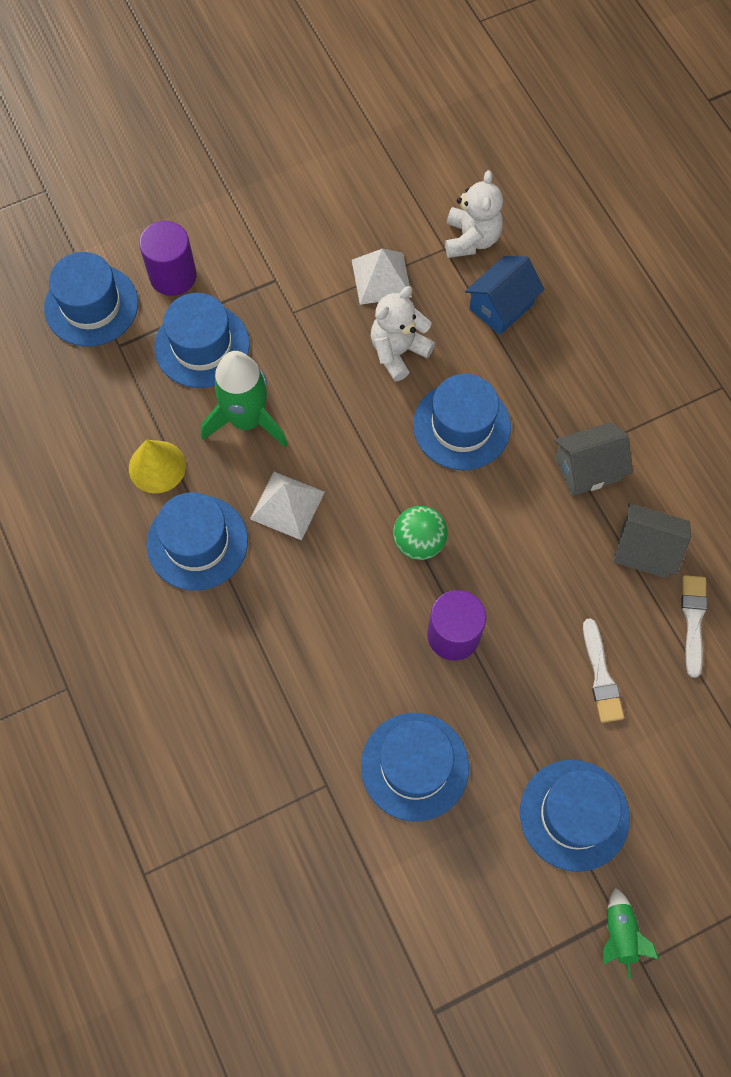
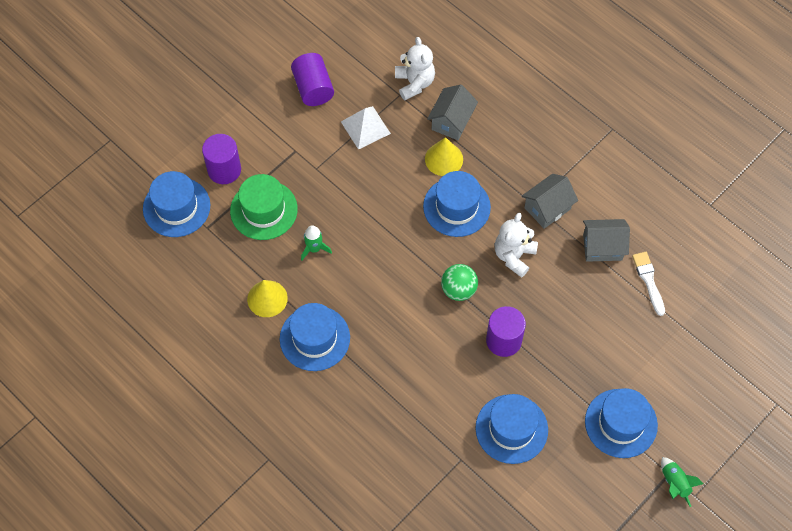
camera: 20 degrees left, 5 degrees down
(202, 346) = (264, 210): blue hat -> green hat
(247, 420) = (314, 249): green rocket -> green rocket, size x0.52
(287, 505) = (364, 295): white pyramid -> none
(333, 204) = (313, 88): none -> purple cylinder
(398, 351) = (396, 172): white teddy bear -> white teddy bear (514, 256)
(470, 354) = (444, 159): none -> yellow cone
(501, 306) = (451, 121): blue house -> grey house
(601, 676) = (605, 334): white brush -> none

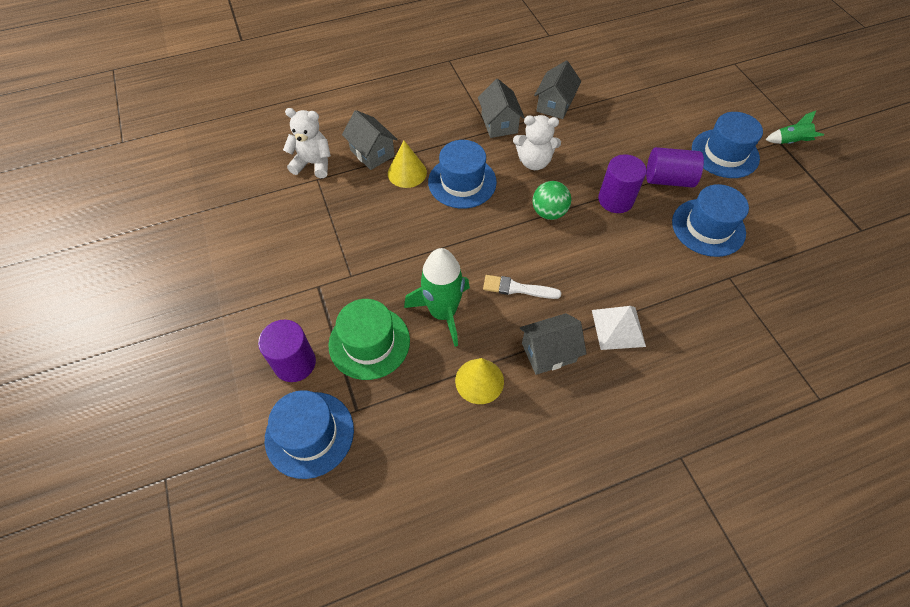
camera: 65 degrees left, 5 degrees down
(313, 88) = (257, 243): purple cylinder -> purple cylinder (668, 179)
(314, 249) = (443, 312): green rocket -> green rocket, size x1.92
(315, 338) = (548, 352): blue hat -> grey house
(365, 127) = (333, 217): white pyramid -> white pyramid (618, 328)
(514, 256) = (534, 162): white teddy bear -> white teddy bear turned 45 degrees counterclockwise
(648, 280) = (599, 90): white brush -> white brush (517, 288)

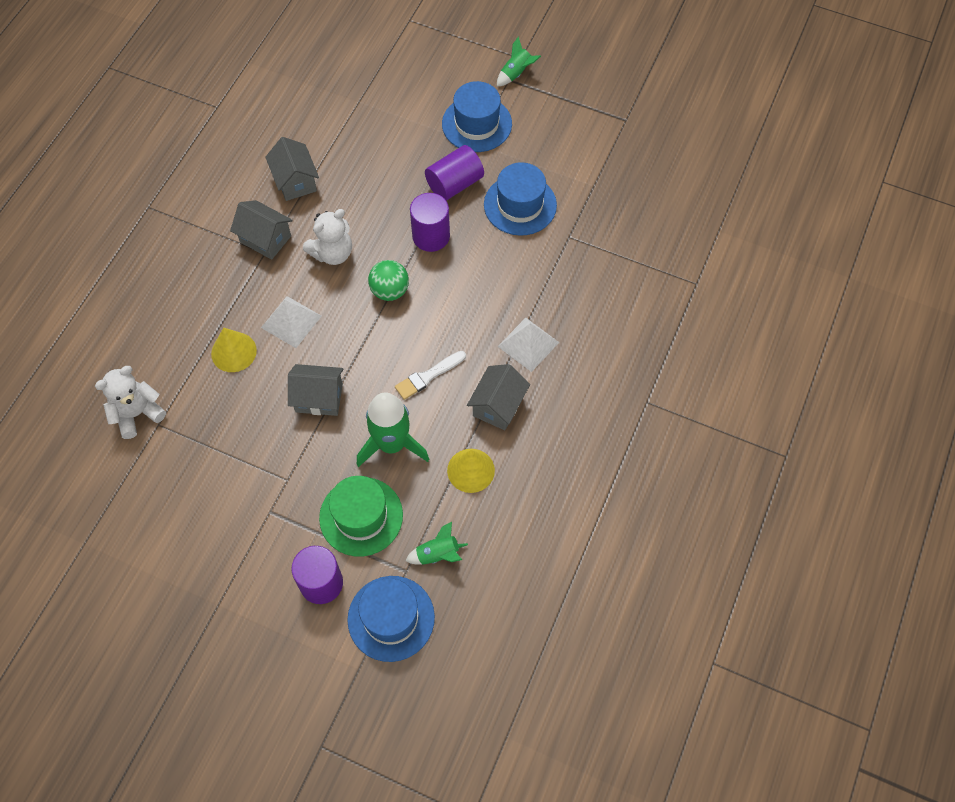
camera: 45 degrees left, 5 degrees up
(372, 153) = (181, 359): grey house -> grey house (319, 398)
(390, 420) = (438, 554): none -> green rocket
(462, 182) = (291, 321): blue hat -> white pyramid

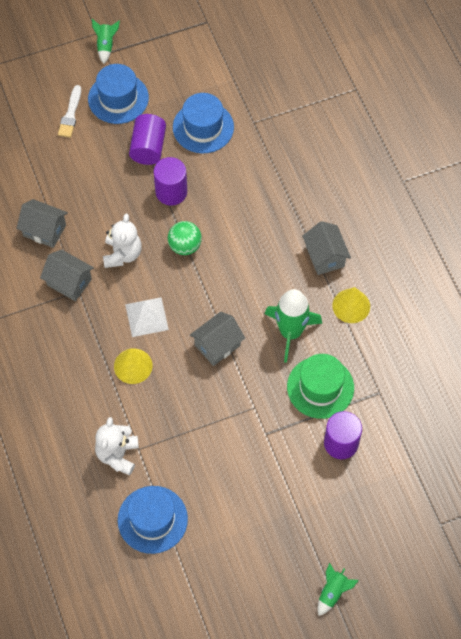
camera: 45 degrees left, 0 degrees up
(265, 239) = (69, 282): grey house -> grey house turned 45 degrees clockwise
(391, 618) = (400, 424): blue hat -> blue hat (152, 519)
(428, 376) = (266, 275): white brush -> white brush (70, 114)
(438, 554) = (386, 367): green rocket -> green rocket (333, 592)
(528, 344) = (302, 206): white pyramid -> none

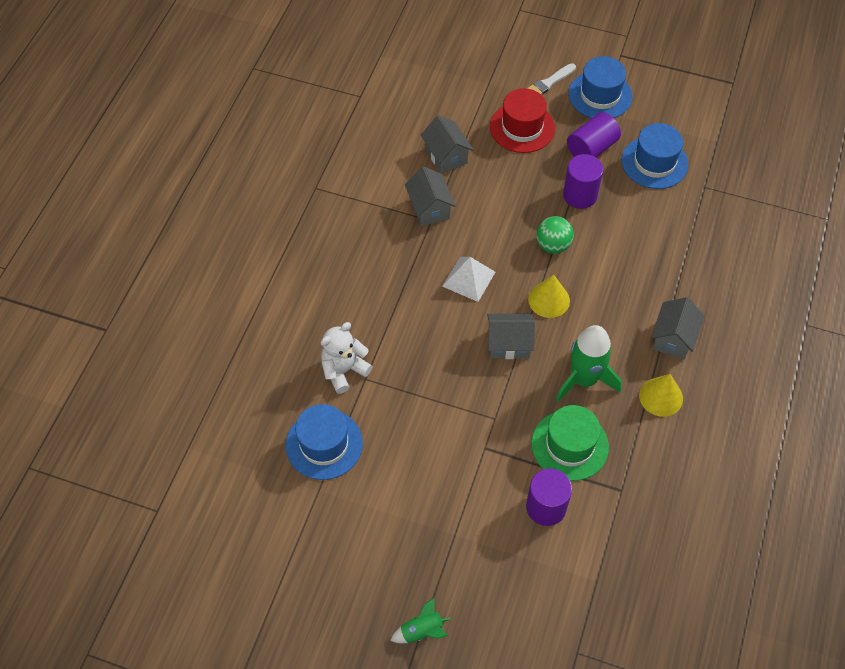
camera: 40 degrees right, 5 degrees down
(82, 166) = (522, 127): none -> red hat
(106, 46) = (626, 49): green rocket -> none
(122, 254) = (493, 216): white teddy bear -> none
(133, 366) = (421, 309): yellow cone -> yellow cone (549, 300)

